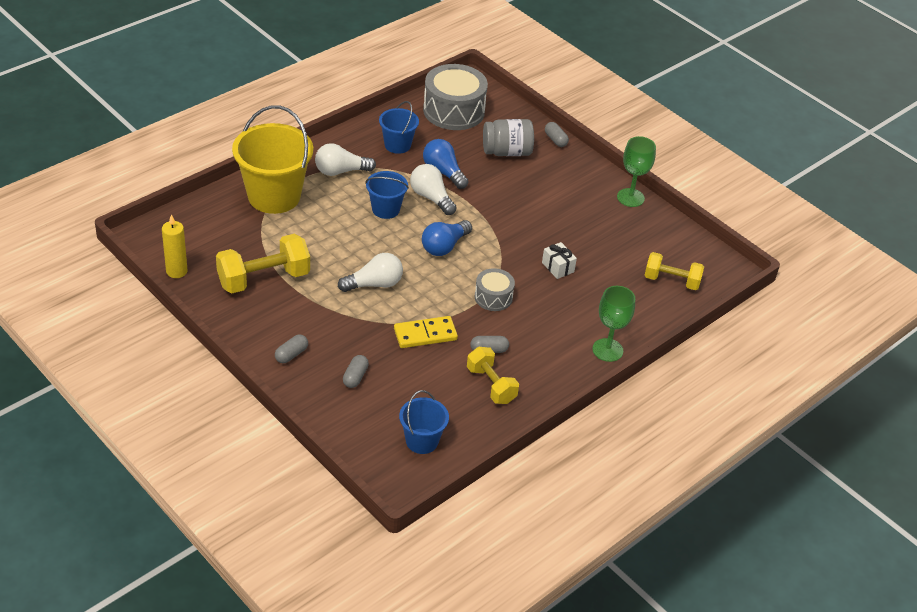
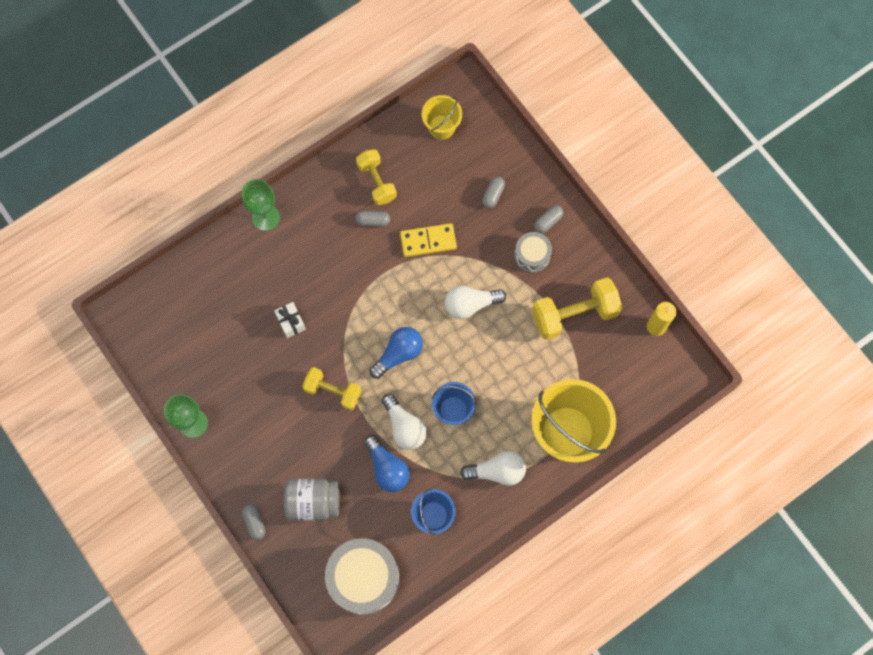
camera: 170 degrees left, 30 degrees up
(422, 441) = (441, 127): blue bucket -> yellow bucket
(493, 297) = (360, 284): grey drum -> grey drum (532, 255)
(671, 281) = (183, 301): yellow dumbbell -> yellow dumbbell (333, 391)

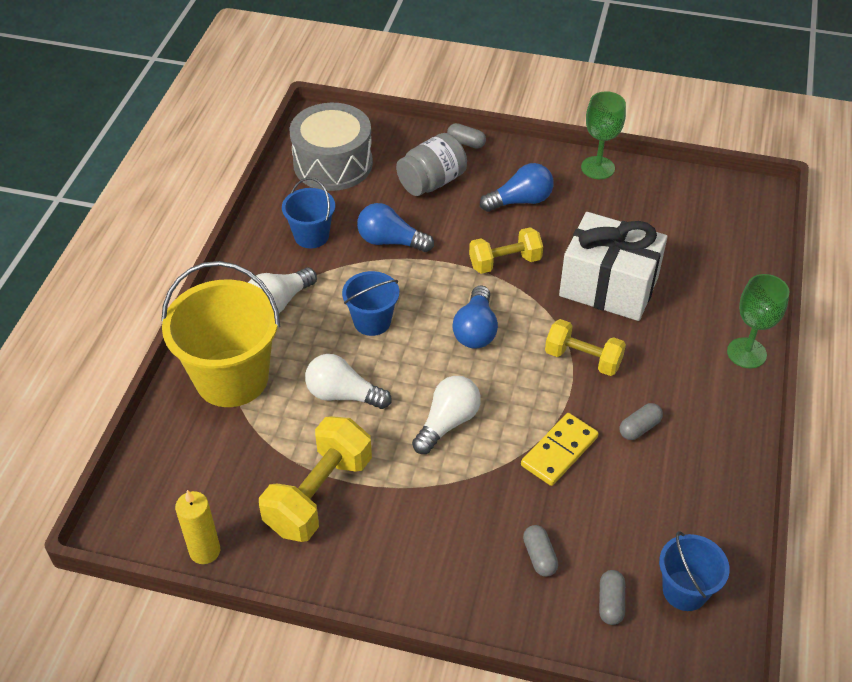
camera: 140 degrees right, 25 degrees down
(273, 435) = (520, 201): none -> blue light bulb
(291, 322) = (608, 286): white gift -> white gift, size x2.43
(377, 182) = (683, 470): yellow dumbbell -> yellow dumbbell (583, 359)
(404, 426) = (407, 279): white light bulb -> white light bulb (343, 395)
(441, 127) = (685, 590): yellow bucket -> blue bucket
(532, 255) = (426, 522): grey drum -> none
(548, 221) = (443, 575): grey capsule -> grey capsule (610, 603)

